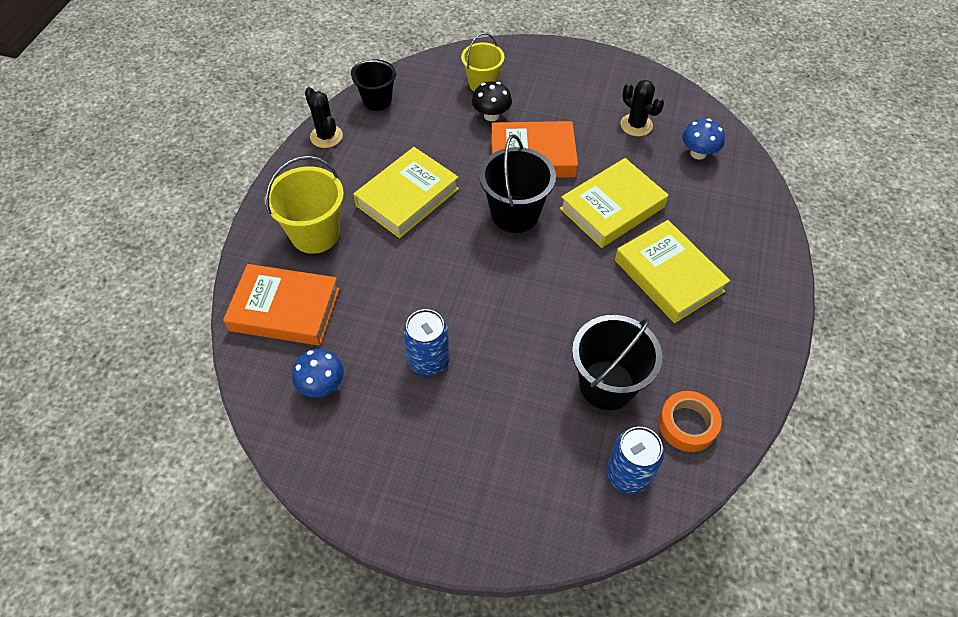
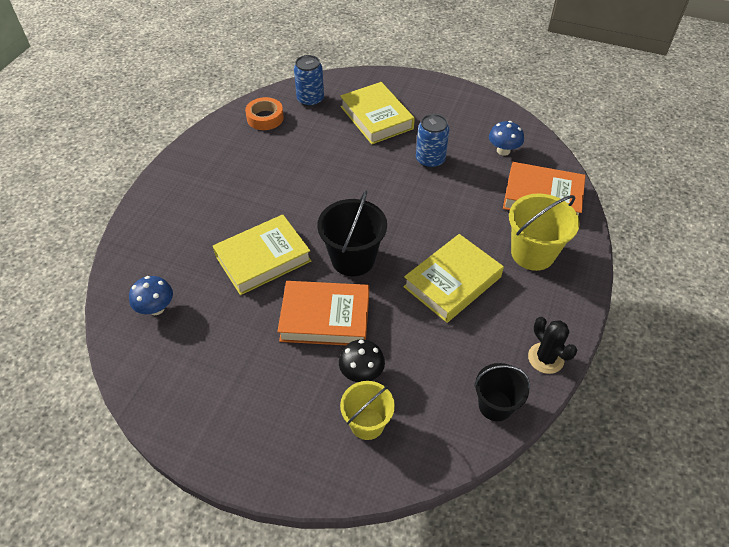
camera: 175 degrees left, 5 degrees down
(607, 385) = (309, 139): black bucket -> none
(636, 125) = (204, 347): black cactus -> none
(668, 275) = (237, 201): yellow book -> yellow book (376, 117)

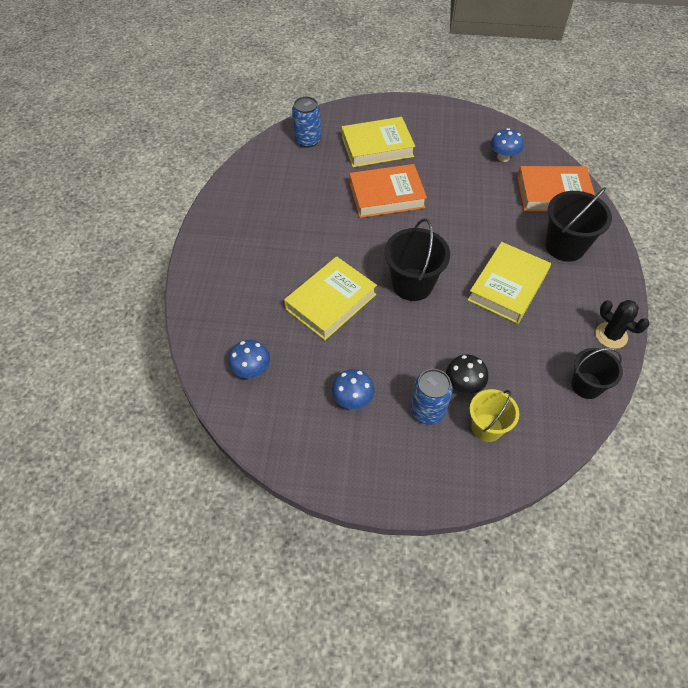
camera: 15 degrees left, 5 degrees up
(241, 361) = (352, 399): none -> blue mushroom
(265, 118) = (272, 166): orange tape -> none
(325, 318) = (411, 343): orange book -> orange book (386, 195)
(376, 117) = (377, 147): yellow book -> yellow book turned 60 degrees counterclockwise
(430, 160) = (442, 178): blue can -> blue can (427, 410)
(532, 253) = (565, 246): yellow bucket -> black bucket

